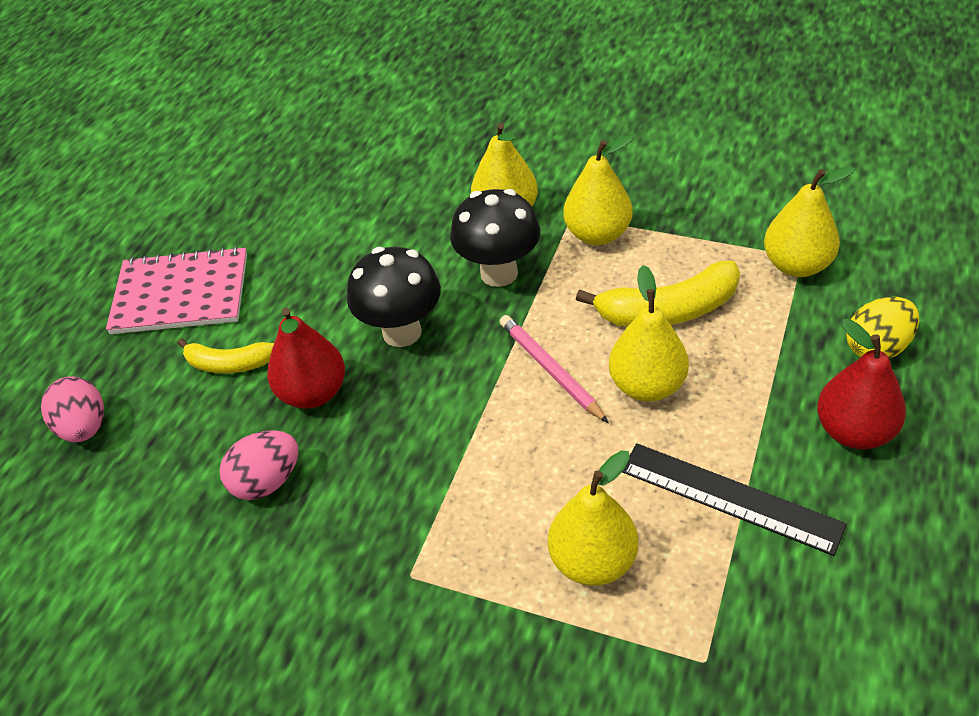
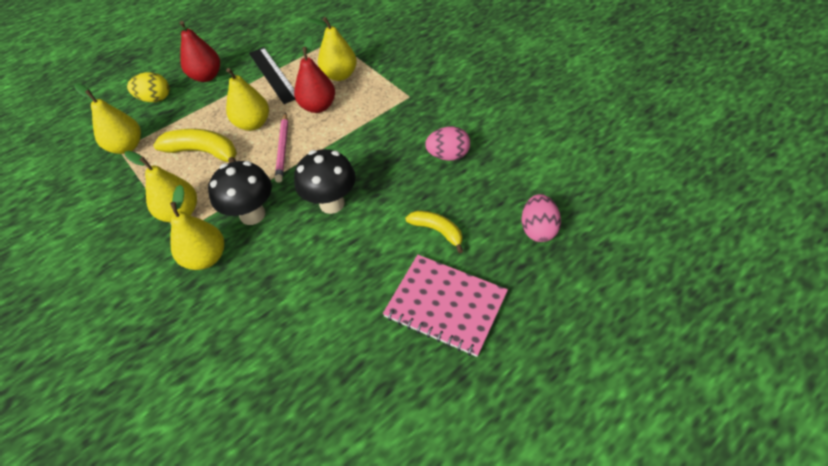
camera: 150 degrees left, 5 degrees up
(313, 393) = (401, 190): red pear -> red pear (318, 106)

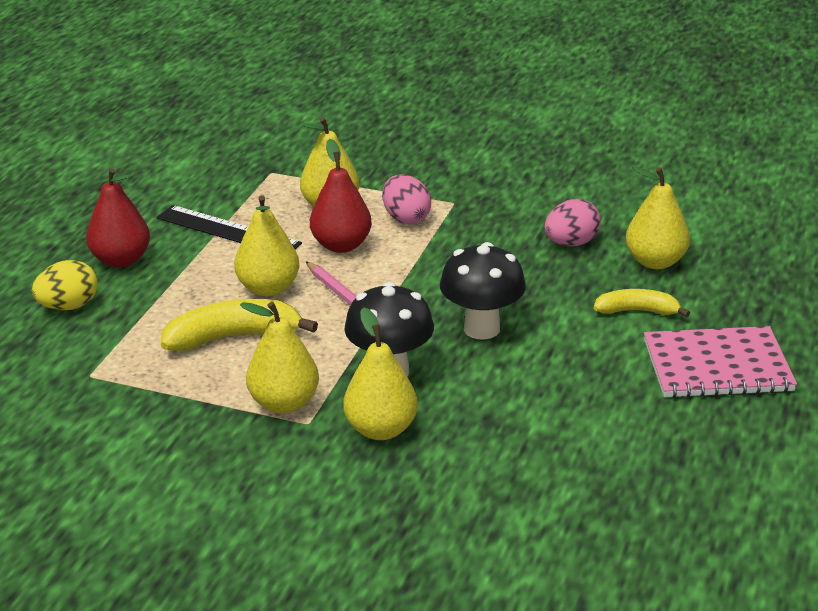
camera: 35 degrees left, 20 degrees down
(127, 146) = (98, 368): yellow pear -> yellow pear (655, 262)
(538, 229) = (743, 274): pink egg -> pink egg (406, 218)

